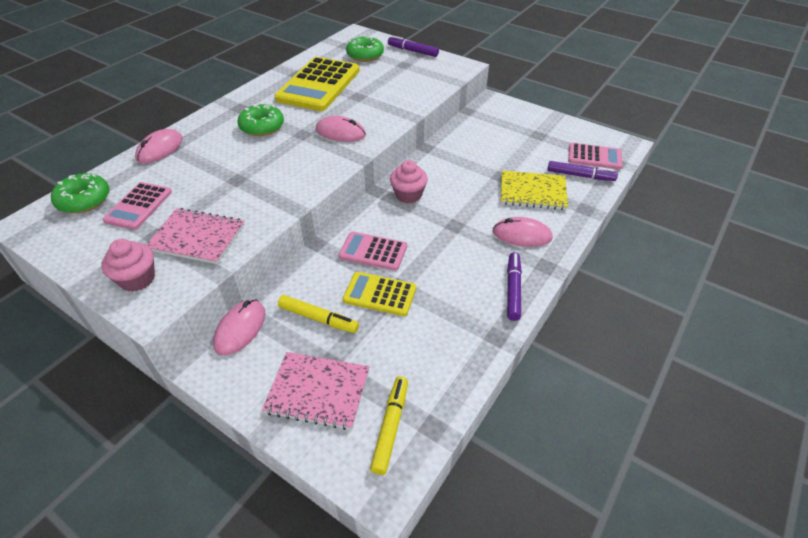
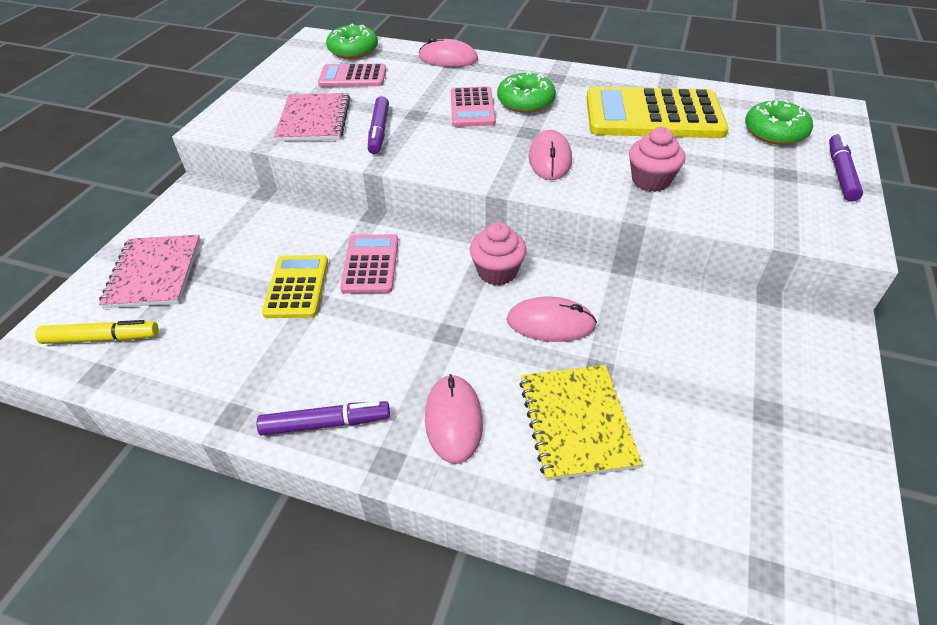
camera: 75 degrees right, 0 degrees up
(137, 279) = (252, 108): pink cupcake -> pink cupcake (651, 180)
(240, 329) = (236, 200): pink mouse -> pink mouse (550, 323)
(318, 318) = (253, 248): yellow marker -> none
(580, 175) = (670, 498): purple marker -> purple marker (379, 131)
(594, 157) = (756, 523): pink calculator -> pink calculator (472, 108)

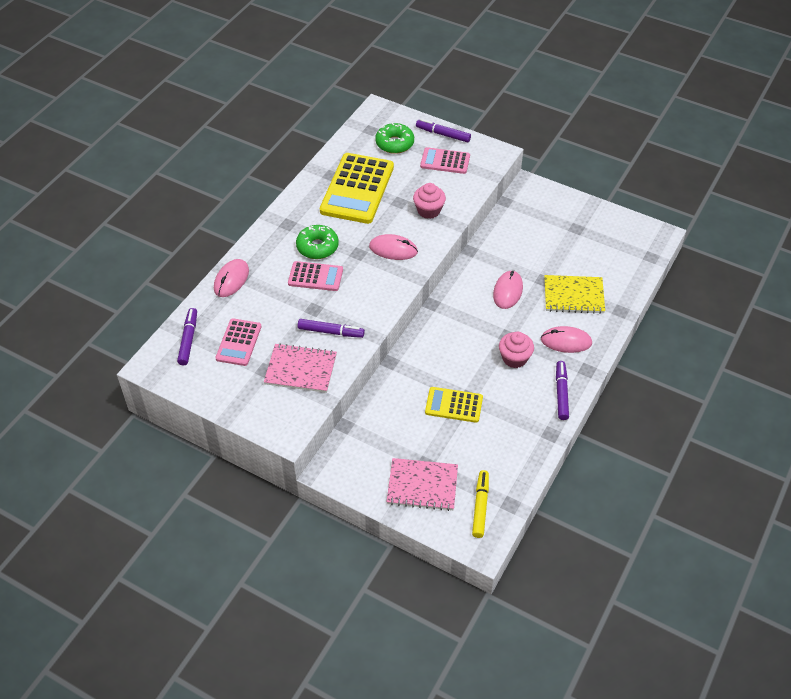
camera: 80 degrees left, 5 degrees up
(353, 50) = (188, 339): green donut -> purple marker
(370, 264) = (441, 366): pink calculator -> pink calculator (445, 161)
(497, 272) = (462, 306): pink cupcake -> pink cupcake (514, 358)

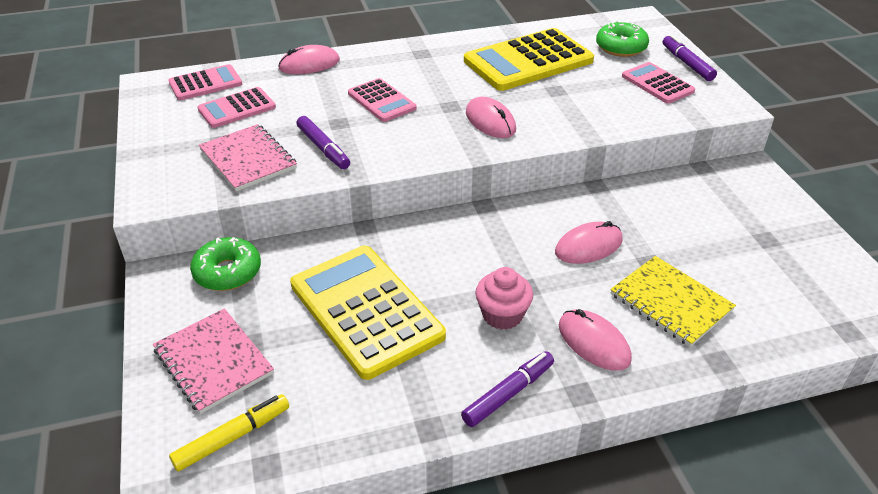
camera: 45 degrees right, 10 degrees down
(188, 339) = (205, 83): purple marker -> pink calculator
(317, 247) = (420, 81): green donut -> green donut (227, 272)
(428, 210) = (577, 111): pink cupcake -> none
(454, 405) = (366, 310): yellow calculator -> yellow calculator, size x1.84

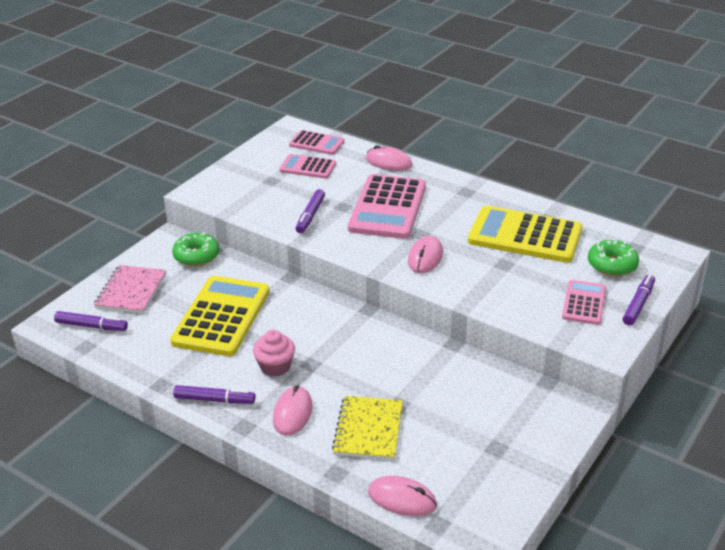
camera: 50 degrees right, 5 degrees down
(232, 437) = (91, 326): yellow marker -> purple marker
(248, 159) = (266, 199): pink notebook -> none
(381, 101) = (387, 207): pink calculator -> pink calculator, size x1.84
(588, 246) = (382, 370): pink mouse -> pink mouse (402, 499)

